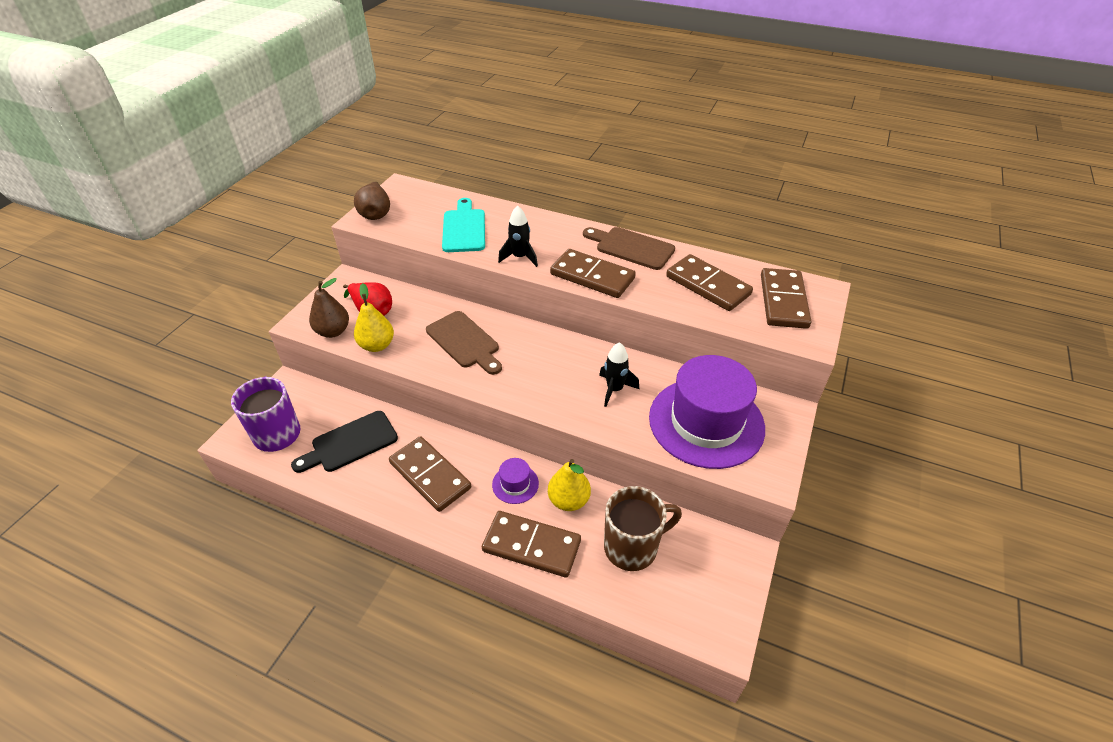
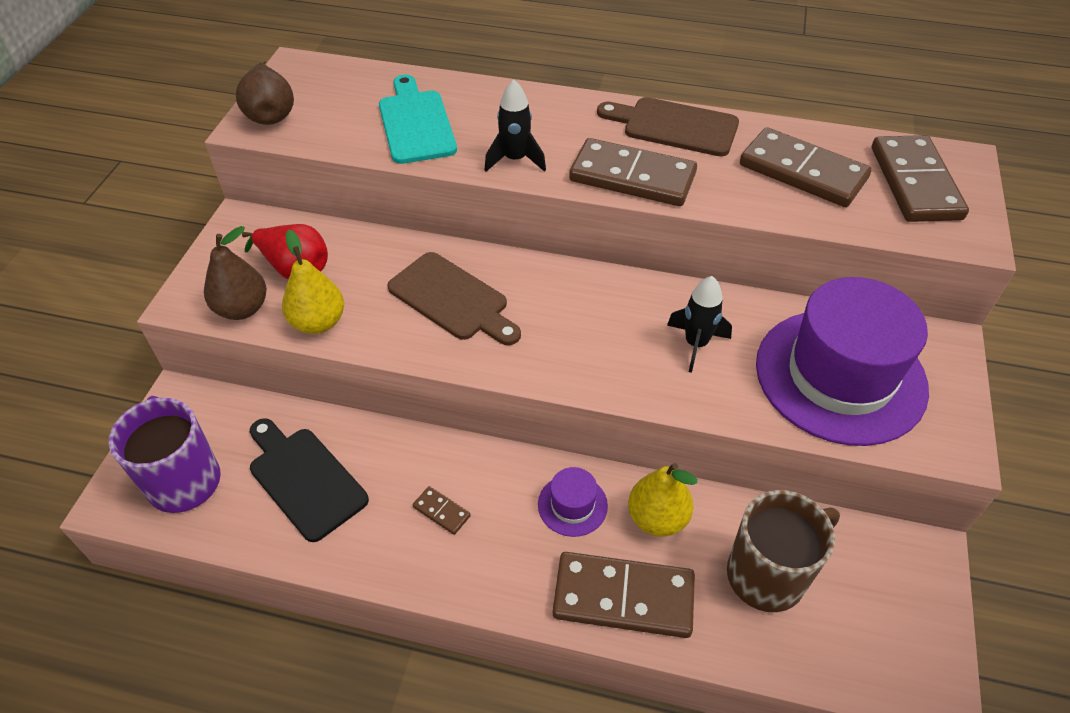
camera: 10 degrees left, 5 degrees up
(350, 443) = (304, 479): black cutting board -> black cutting board turned 90 degrees clockwise
(430, 475) = (441, 511): brown domino -> brown domino, size x0.43

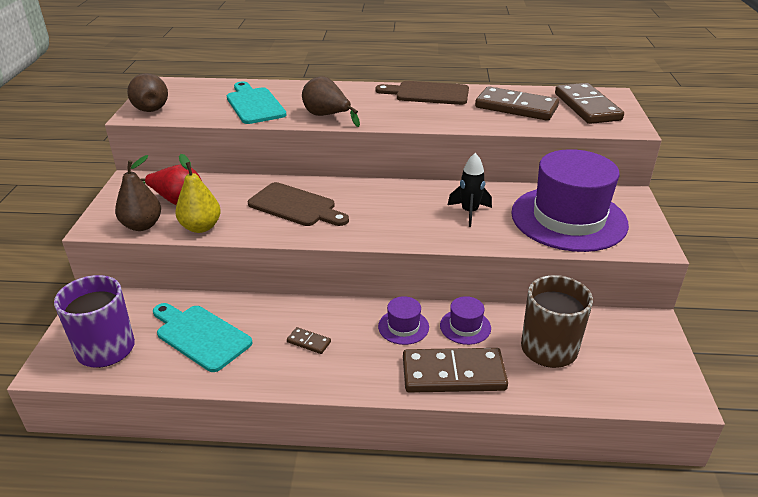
camera: 10 degrees left, 15 degrees down
(304, 479) = (200, 336): black cutting board -> turquoise cutting board
(515, 160) = (327, 116): black rocket -> brown pear
(632, 177) = (408, 118): brown domino -> none
(657, 518) = (465, 327): yellow pear -> purple hat

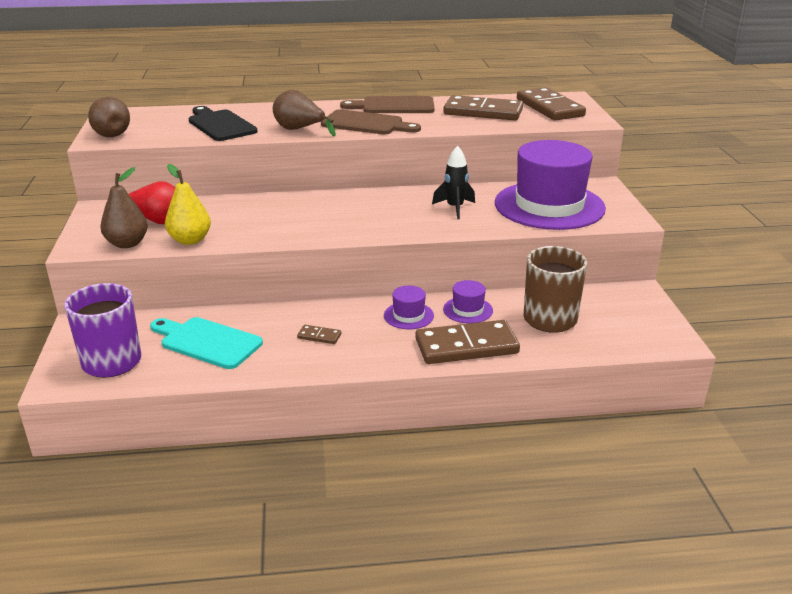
camera: 10 degrees left, 5 degrees down
(254, 104) = (220, 125): turquoise cutting board -> black cutting board
(295, 206) = (281, 216): brown cutting board -> brown cutting board (366, 124)

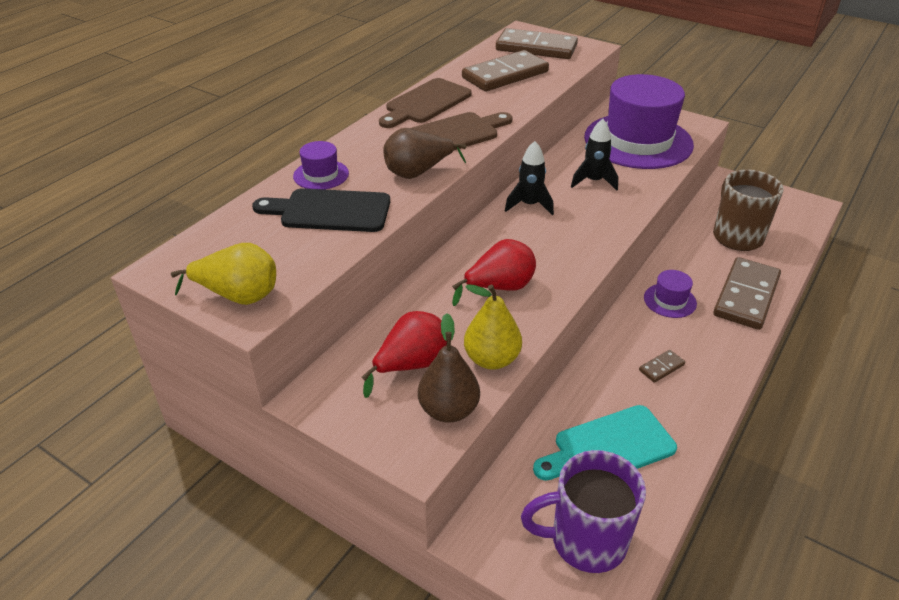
camera: 50 degrees left, 10 degrees up
(110, 133) = (238, 296): brown pear -> yellow pear
(268, 220) = (499, 288): none -> red pear
(383, 198) = (529, 205): none -> black rocket
(468, 310) = (688, 267): purple hat -> purple hat (321, 175)

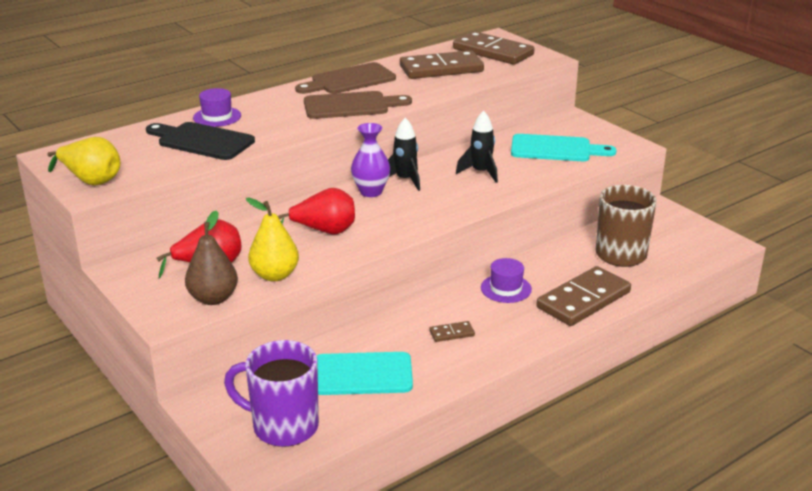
camera: 20 degrees right, 10 degrees down
(418, 173) = (294, 127): brown pear -> none
(507, 226) = (371, 192): none -> purple vase
(638, 141) = (555, 149): purple hat -> turquoise cutting board

